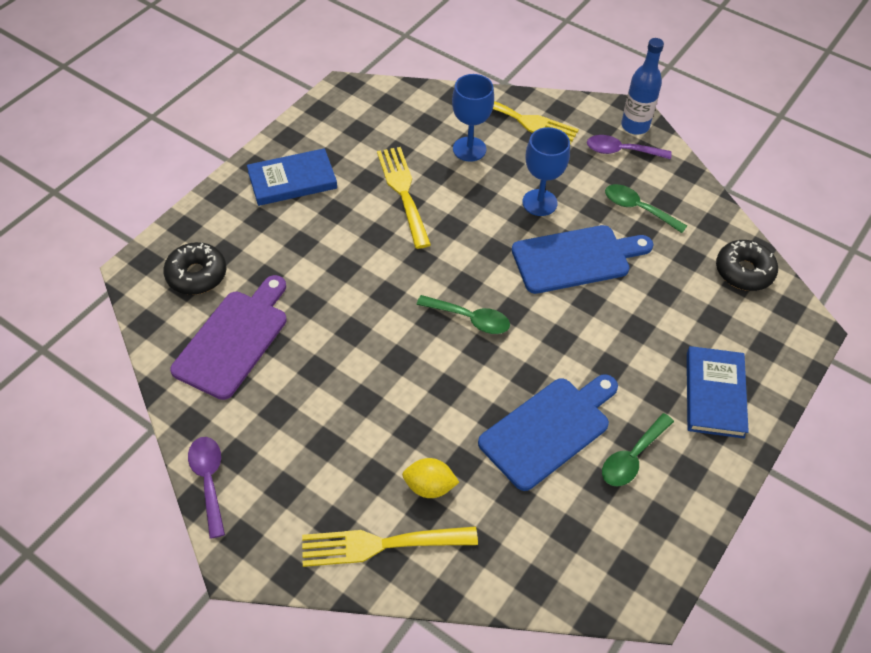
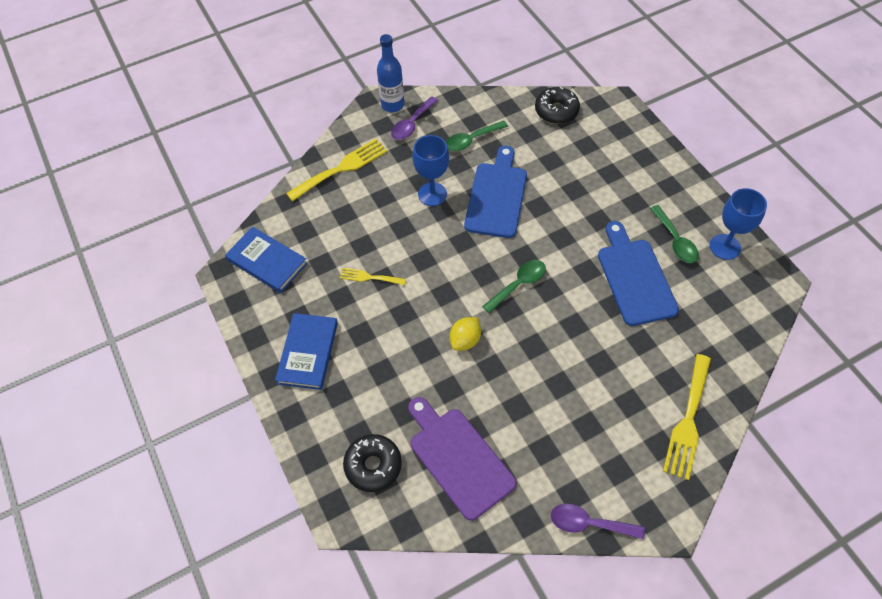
camera: 60 degrees left, 5 degrees up
(403, 192) = (369, 277): yellow fork -> yellow fork, size x0.55
(429, 487) = (652, 370): yellow lemon -> yellow lemon (465, 340)
(469, 149) = (351, 215): blue goblet -> blue goblet (725, 247)
(714, 394) = (645, 174): blue book -> blue book (267, 262)

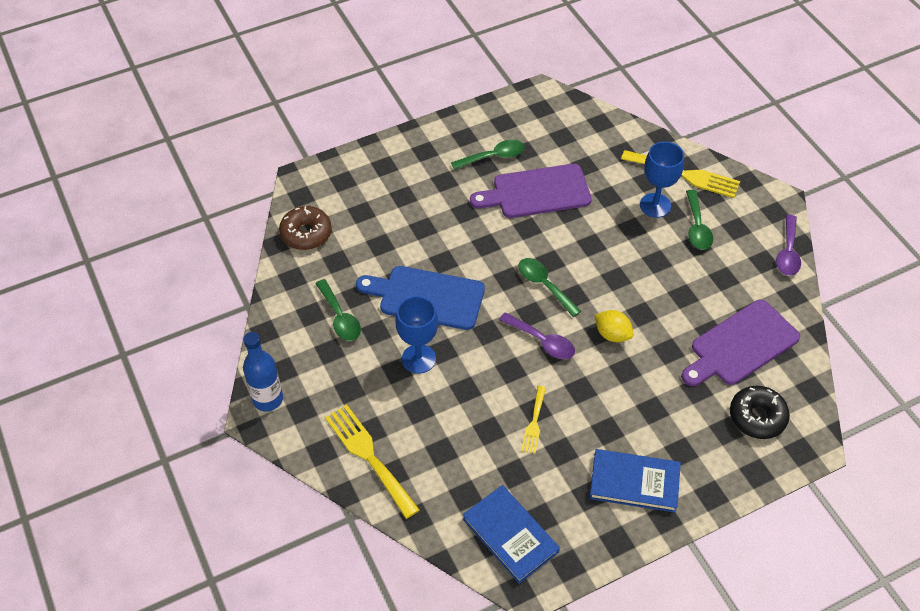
camera: 90 degrees left, 5 degrees down
(267, 262) = (510, 535): blue book -> blue book turned 75 degrees counterclockwise
(412, 124) = (304, 378): purple spoon -> purple spoon (542, 341)
(556, 111) = (306, 233): black donut -> brown donut
(612, 427) = (697, 227): none -> green spoon
(635, 277) = (536, 192): blue cutting board -> purple cutting board
(725, 247) = (502, 122): blue goblet -> blue goblet (655, 205)

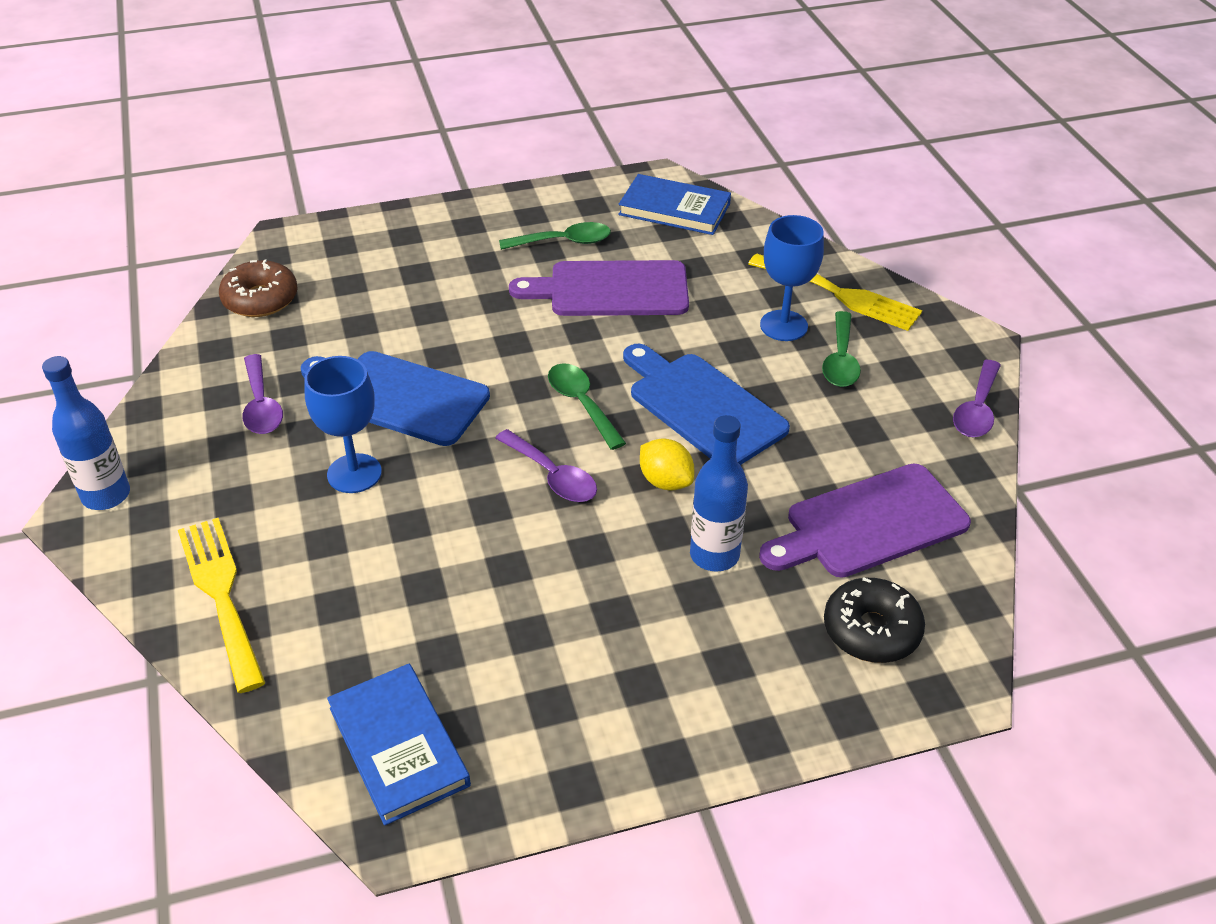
camera: 10 degrees right, 10 degrees down
(340, 317) = (261, 405): green spoon -> purple spoon
(534, 423) = (499, 585): yellow fork -> none
(620, 275) = (702, 406): none -> blue cutting board
(634, 482) = (634, 698): blue book -> blue book (674, 209)
(655, 381) = (714, 555): none -> blue bottle

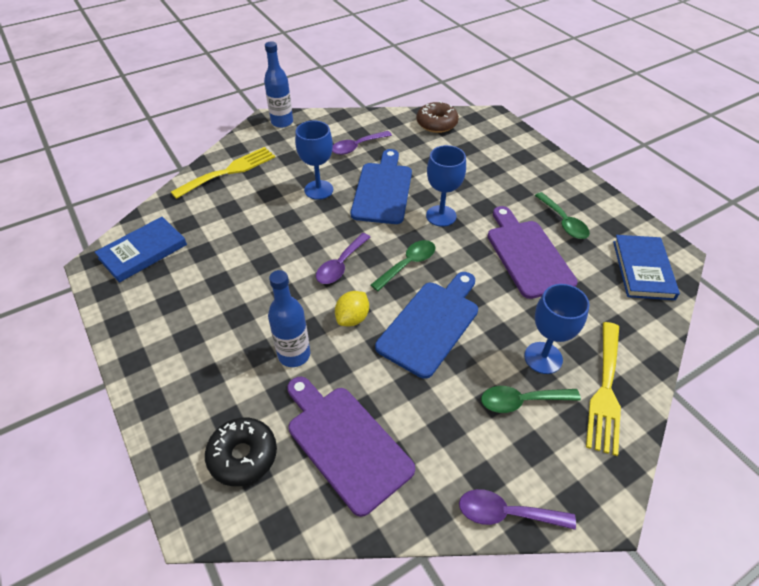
camera: 75 degrees right, 5 degrees up
(494, 348) = (441, 216): none -> blue goblet

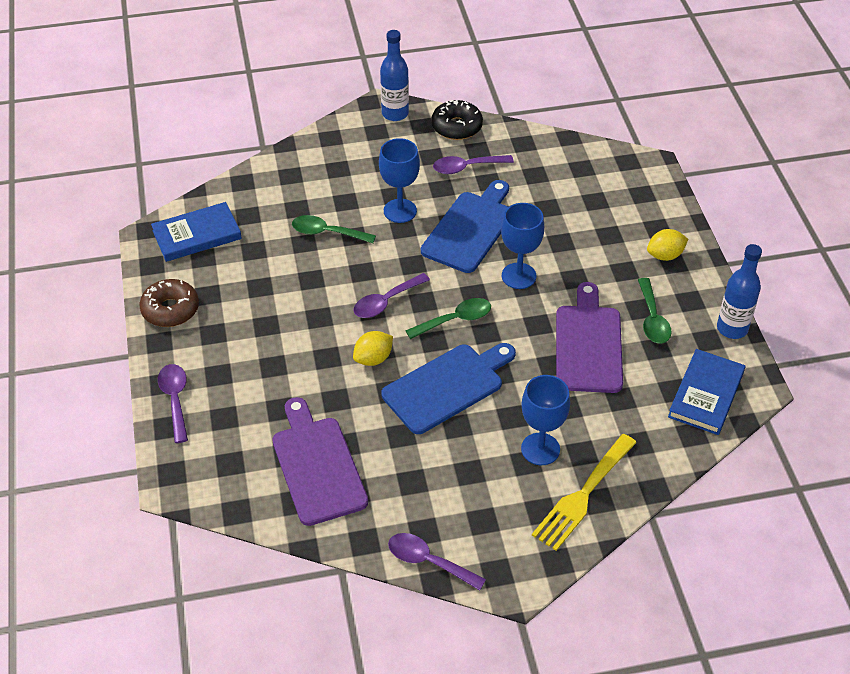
camera: 20 degrees right, 0 degrees up
(169, 417) = (175, 400): none -> purple spoon
(229, 171) = (312, 164): yellow fork -> none
(243, 456) = (226, 449): black donut -> black donut (456, 127)
(294, 355) = (303, 377): blue bottle -> blue bottle (732, 328)
(436, 123) = (576, 159): brown donut -> brown donut (170, 309)
(521, 401) = (495, 480): green spoon -> green spoon (327, 233)
(542, 174) = (665, 255): none -> yellow lemon

